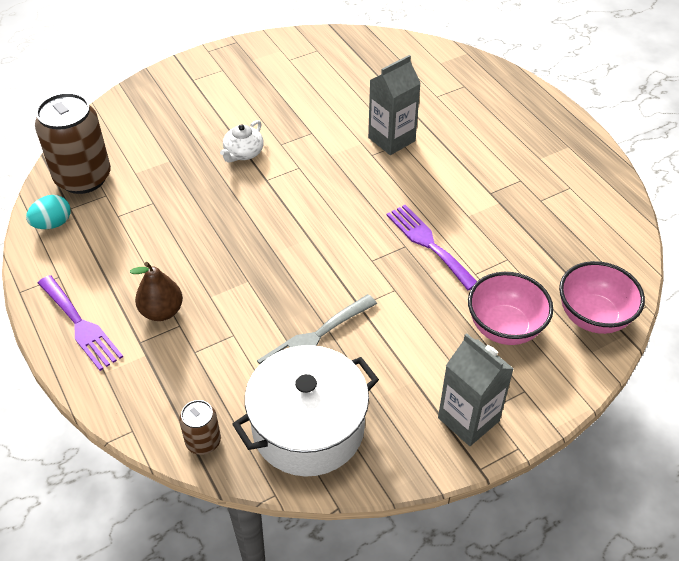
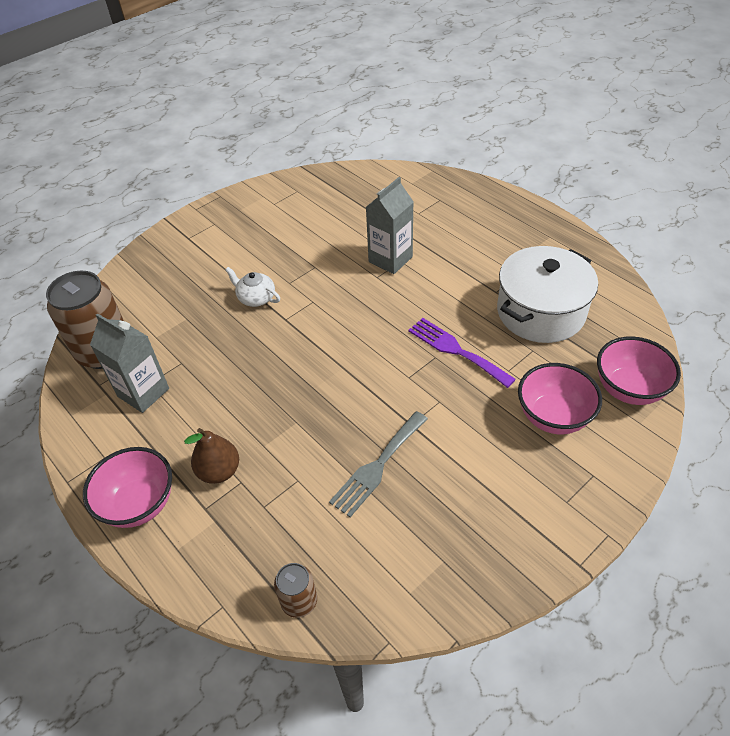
camera: 10 degrees left, 0 degrees up
(52, 224) = (85, 404): turquoise egg -> none
(80, 325) = (139, 504): purple fork -> pink bowl
(243, 153) = (256, 298): white teapot -> white teapot turned 105 degrees clockwise
(308, 428) = (400, 561): white pot -> white pot (540, 312)
(468, 419) = (551, 516): grey carton -> grey carton (143, 392)

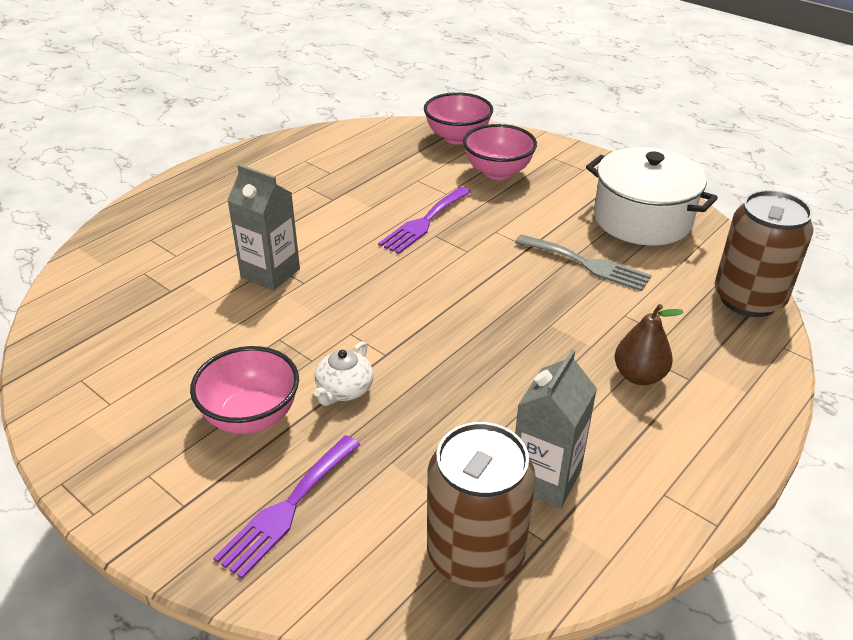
camera: 100 degrees left, 10 degrees down
(139, 504) = (712, 437): pink bowl -> pink bowl (251, 417)
(170, 275) = (287, 508): none -> purple fork
(299, 601) = (748, 299): brown can -> brown can, size x2.05
(540, 312) = (363, 174): white pot -> white pot (642, 219)

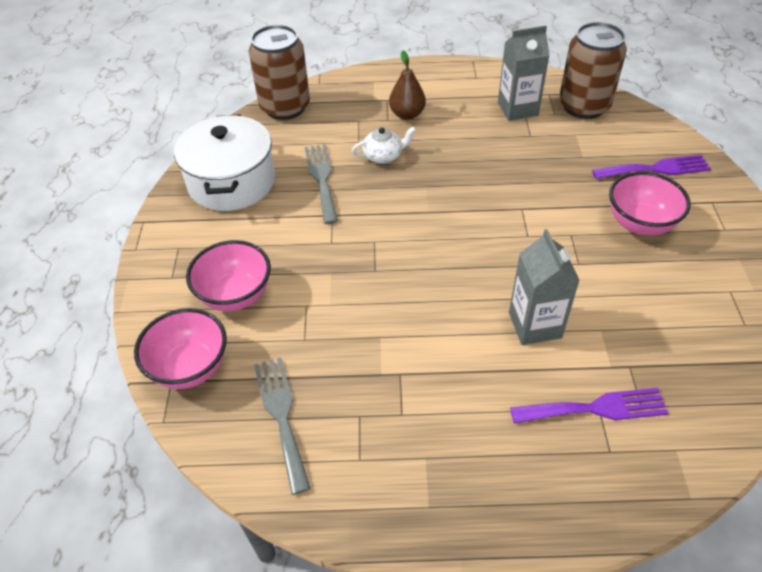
camera: 130 degrees left, 10 degrees up
(344, 389) = (569, 204): white teapot -> white teapot (383, 156)
(373, 150) = (281, 416): none -> grey fork
(424, 222) = (365, 288): purple fork -> purple fork (595, 408)

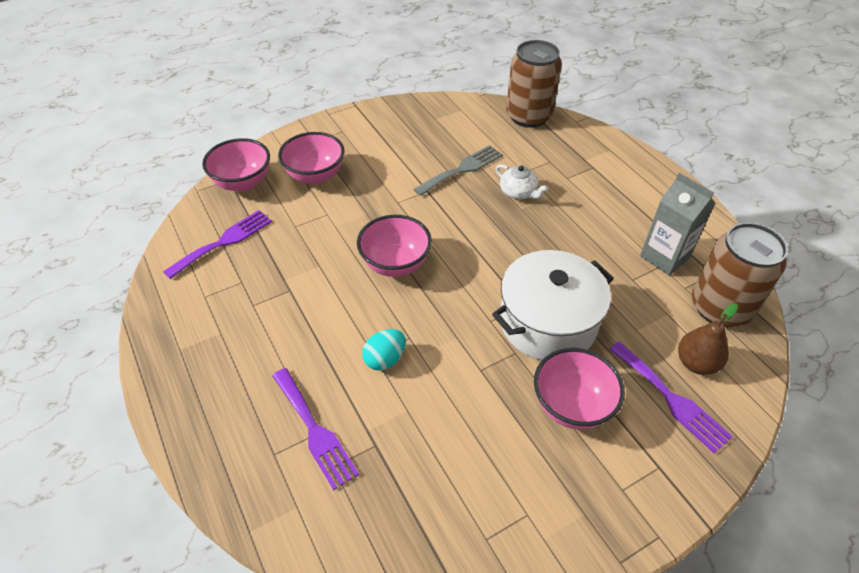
camera: 60 degrees right, 0 degrees up
(232, 182) = (423, 126): white pot -> white pot (547, 322)
(281, 416) = (224, 242): grey fork -> purple fork
(407, 114) = (585, 186): brown pear -> brown pear (696, 363)
(418, 275) = (395, 264): none -> pink bowl
(535, 325) = (385, 359): grey carton -> turquoise egg

